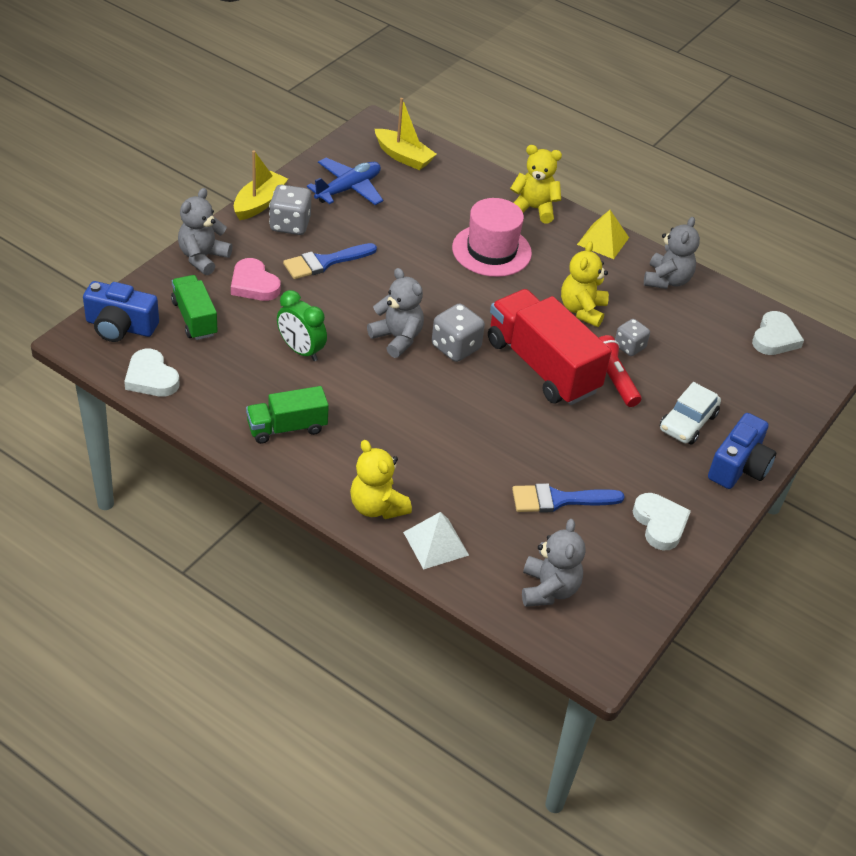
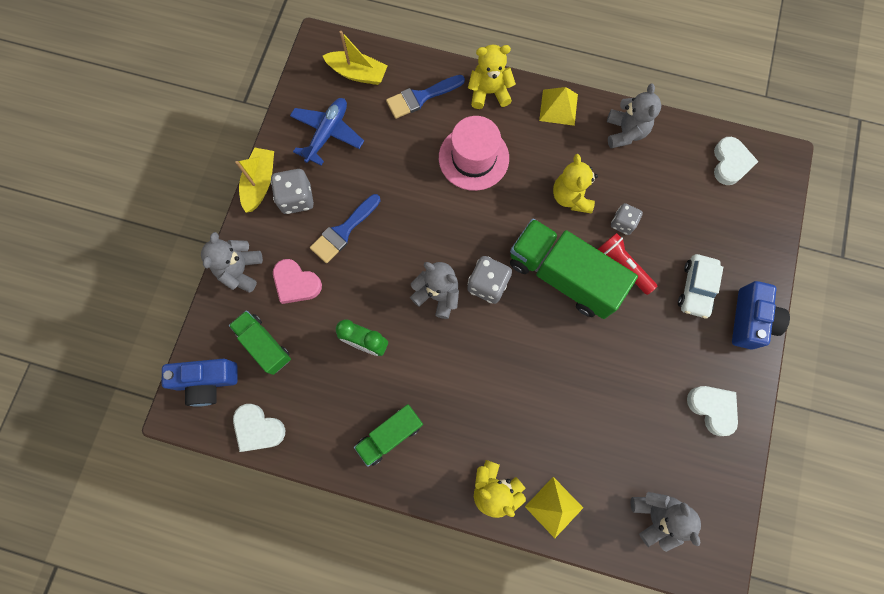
camera: 15 degrees left, 30 degrees up
(436, 543) = (554, 507): white pyramid -> yellow pyramid
(542, 366) = (563, 275): red truck -> green truck
(559, 500) = (629, 417): blue brush -> blue brush (421, 97)

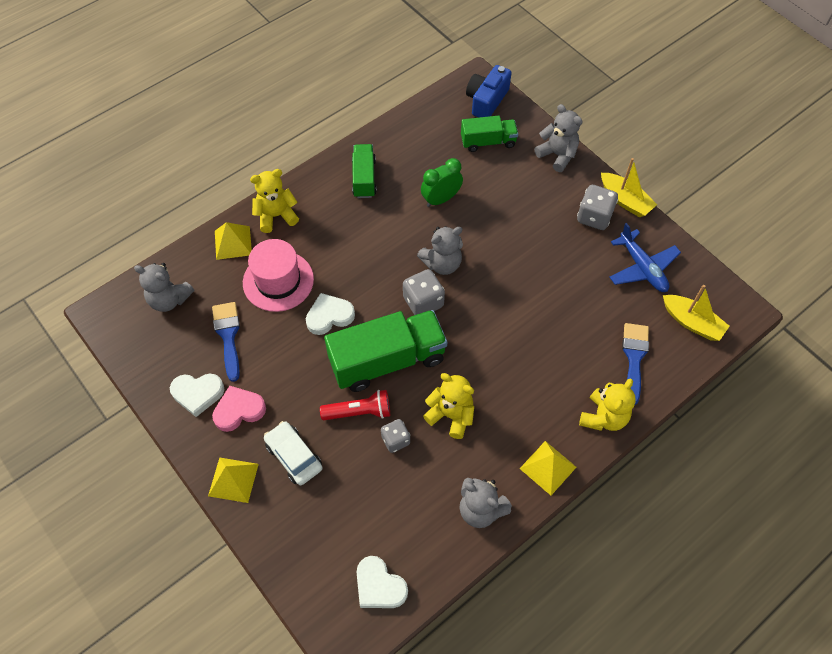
camera: 125 degrees right, 15 degrees down
(258, 428) = (431, 112): white heart -> white heart (329, 316)
(296, 283) = (521, 182): pink heart -> pink heart (239, 410)
(343, 231) = (542, 232): blue brush -> blue brush (228, 336)
(357, 73) = (692, 322): yellow boat -> yellow boat turned 105 degrees counterclockwise
(473, 158) = (544, 362): pink hat -> pink hat (278, 281)
(750, 320) = (233, 479): blue camera -> yellow pyramid

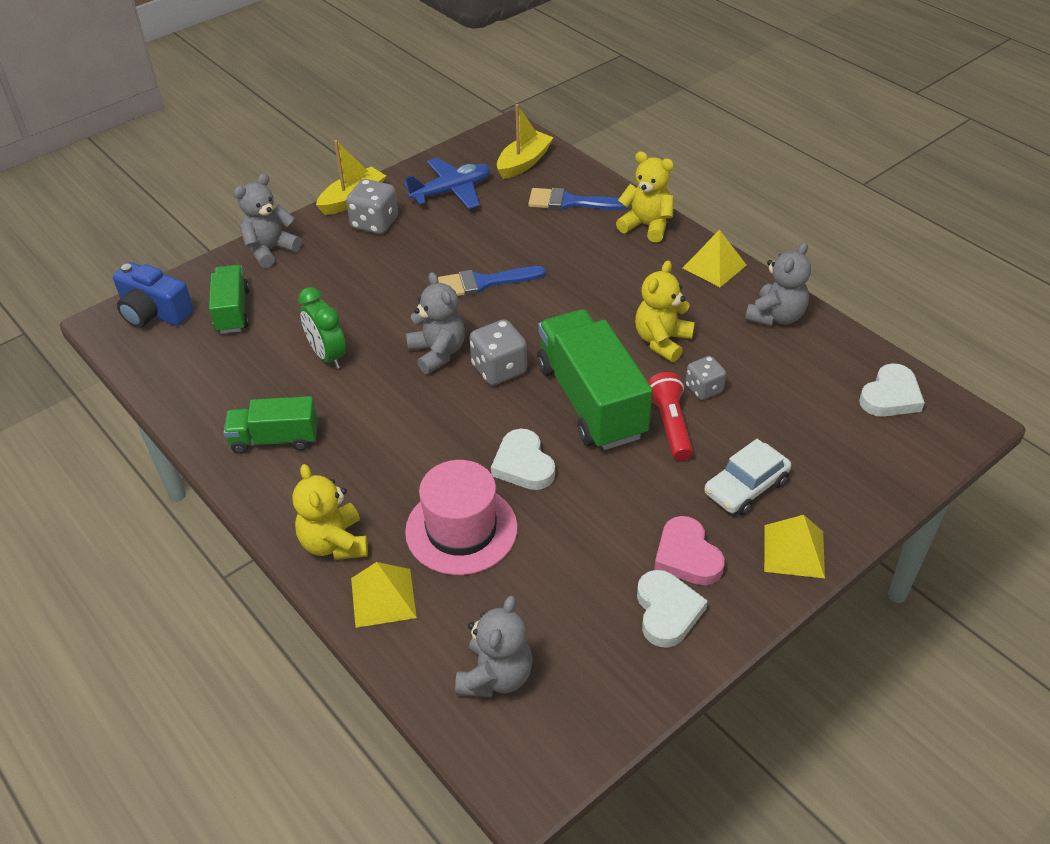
camera: 90 degrees left, 15 degrees down
(228, 336) = (562, 583): blue brush -> blue brush (483, 283)

